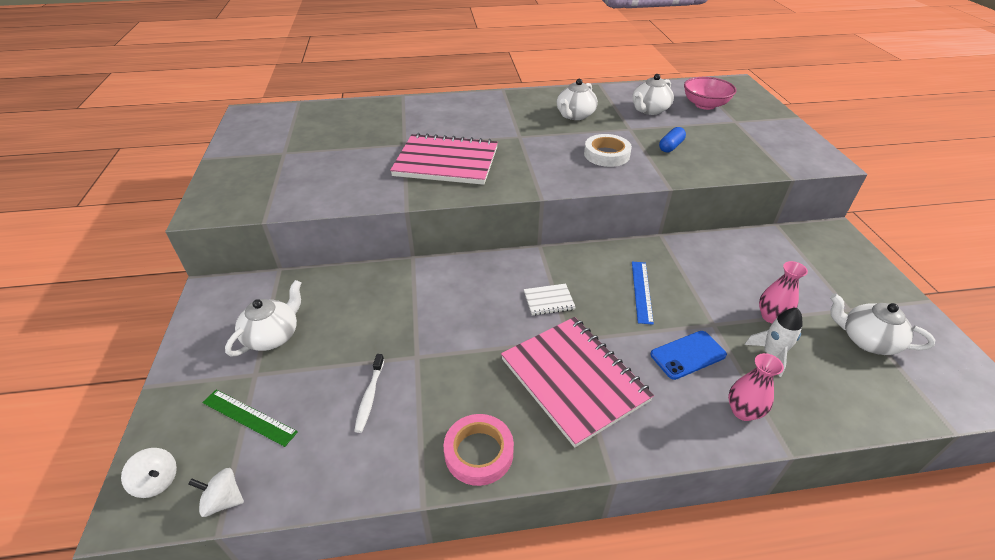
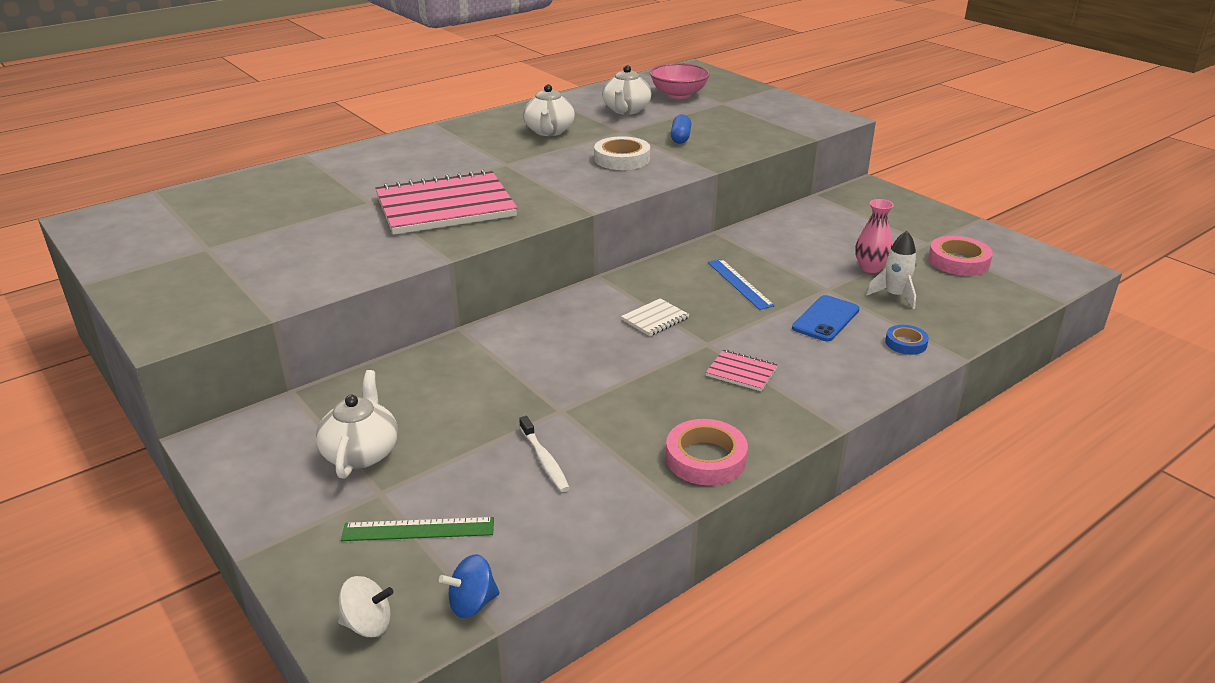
camera: 30 degrees left, 10 degrees down
(223, 501) = (472, 603): white spinning top -> blue spinning top
(574, 379) = (741, 372): pink notebook -> pink notebook, size x0.42
(743, 411) = (906, 343): pink vase -> blue tape
(867, 340) = (958, 261): white teapot -> pink tape

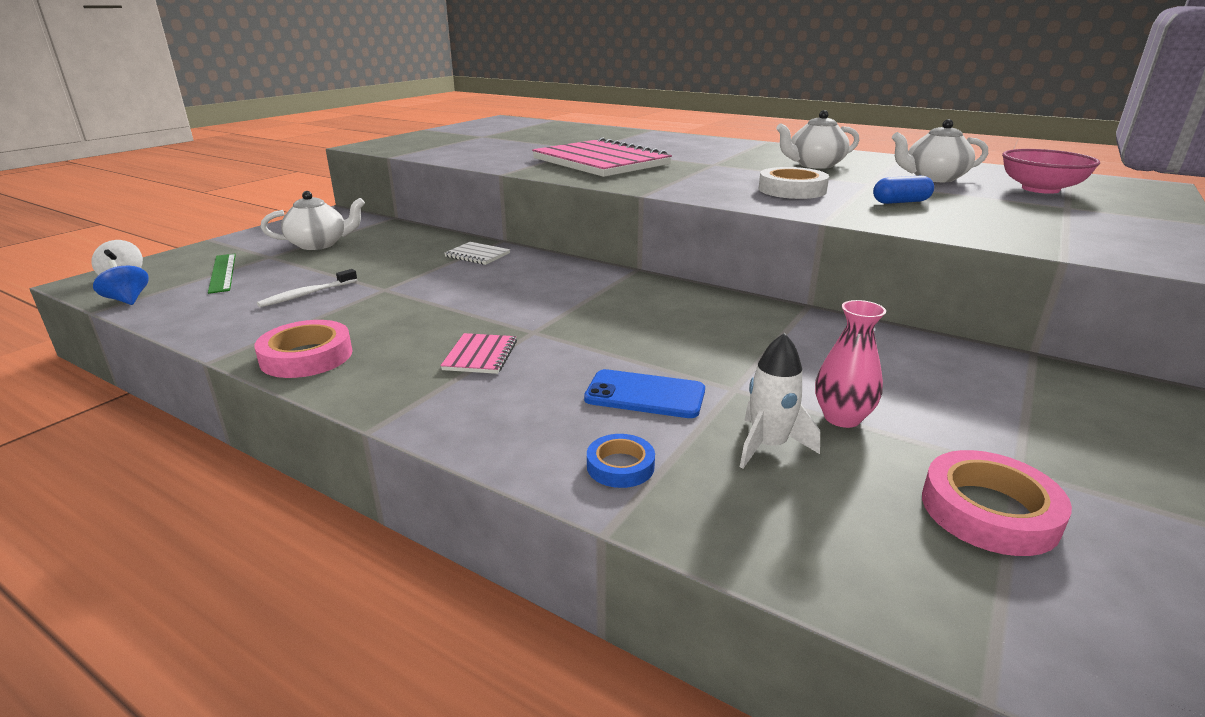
camera: 70 degrees right, 5 degrees down
(655, 319) = (569, 302): white notebook -> white notebook (477, 255)
(739, 283) = (689, 332): blue ruler -> none

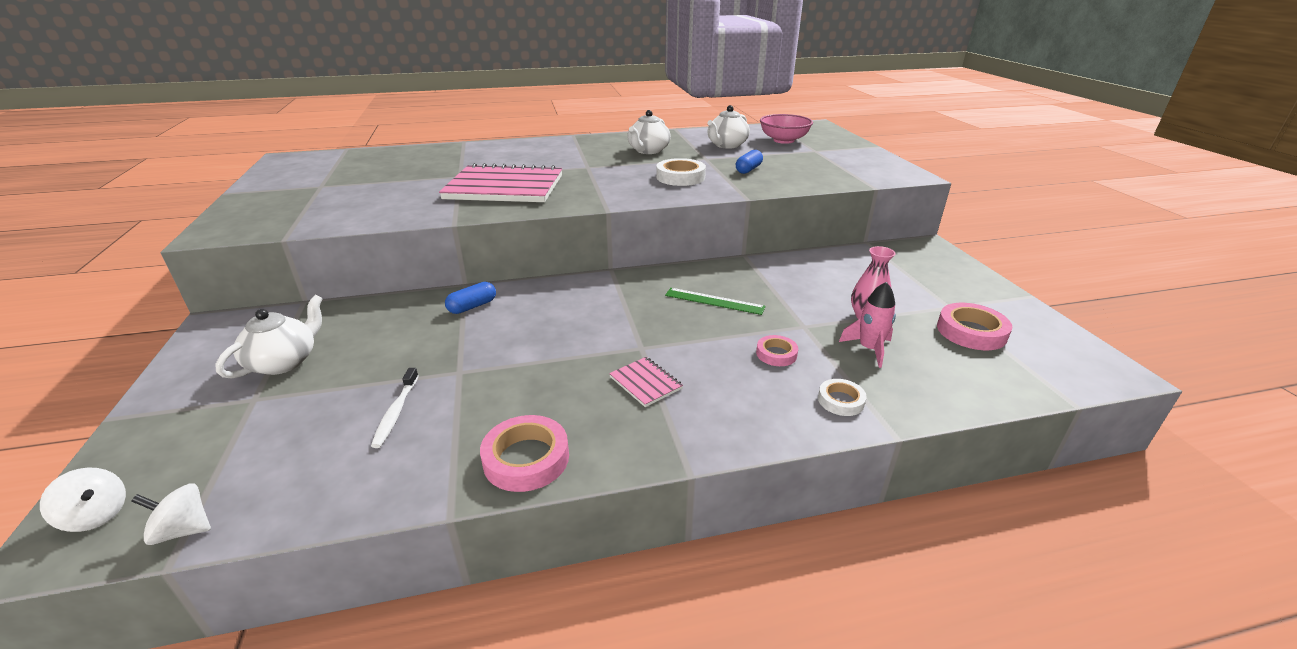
camera: 45 degrees left, 5 degrees up
(127, 300) = (183, 530): blue spinning top -> white spinning top
(223, 272) = (237, 441): green ruler -> green ruler (714, 301)
(477, 255) = (472, 306): white notebook -> blue capsule
(620, 466) = (840, 401): blue tape -> white tape
(645, 395) = (776, 354): blue phone -> pink tape
(768, 446) = (869, 349): white rocket -> pink rocket

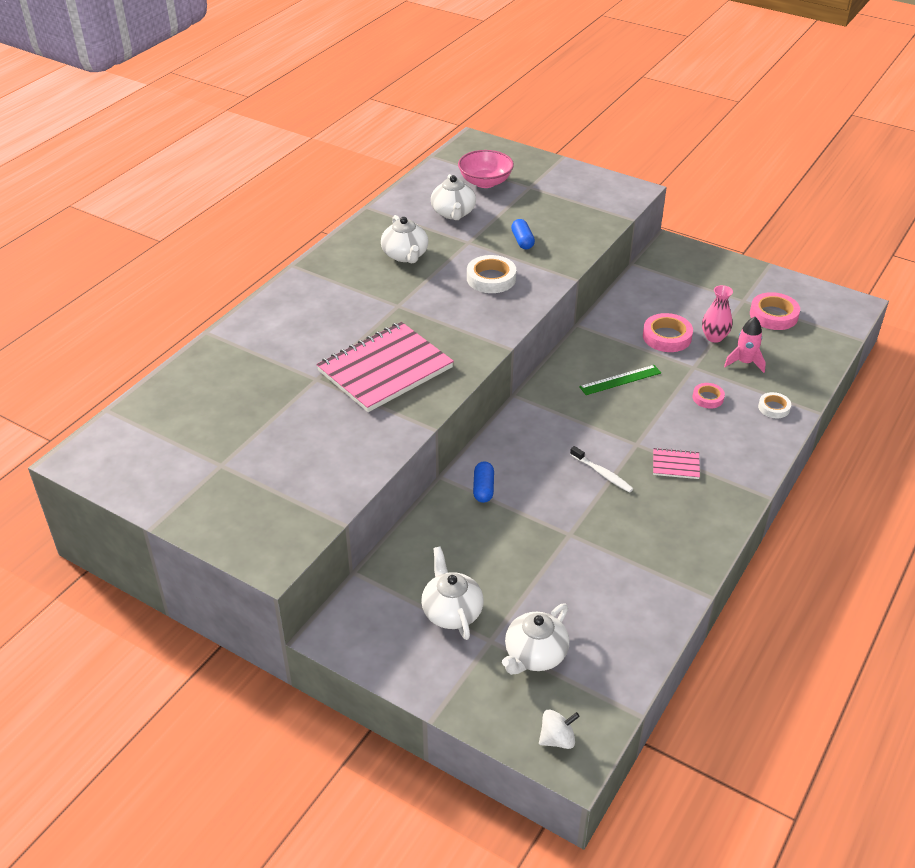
camera: 45 degrees left, 10 degrees up
(183, 530) = (613, 703): white spinning top -> none
(246, 434) = (535, 655): none -> white teapot
(396, 412) = (586, 580): white toothbrush -> white toothbrush (602, 473)
(526, 458) = (693, 547): pink tape -> pink tape (667, 337)

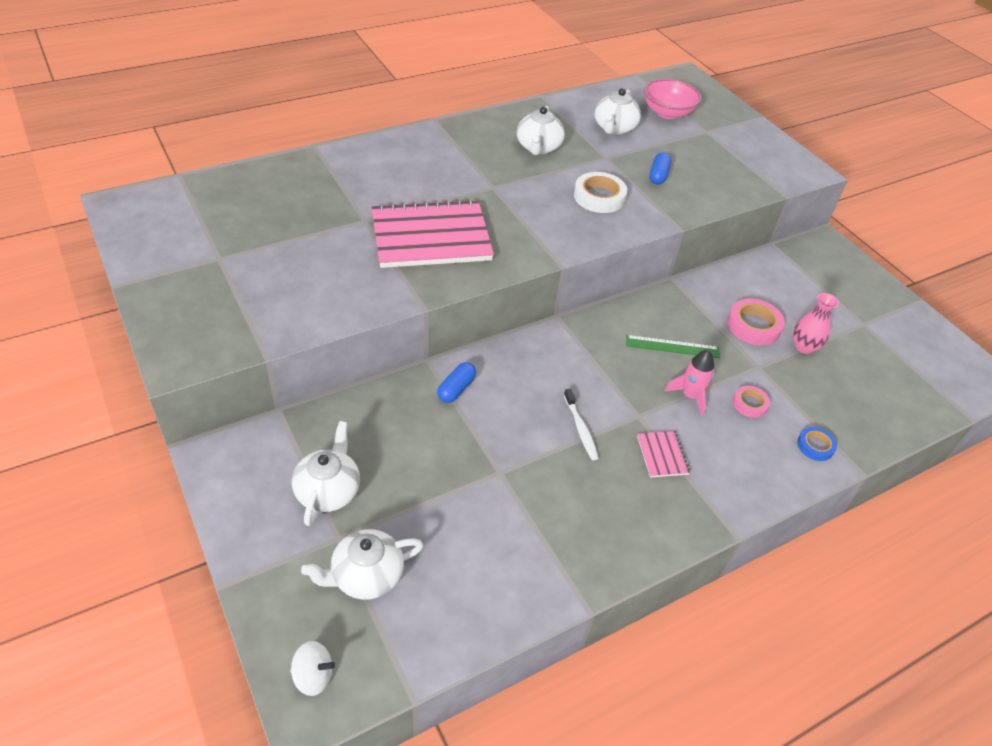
camera: 25 degrees right, 5 degrees up
(675, 465) = (662, 455): pink notebook -> pink notebook turned 45 degrees clockwise
(744, 362) = (818, 386): pink rocket -> pink rocket (690, 396)
(773, 315) = (887, 352): pink tape -> none
(774, 408) = (815, 446): white tape -> blue tape

